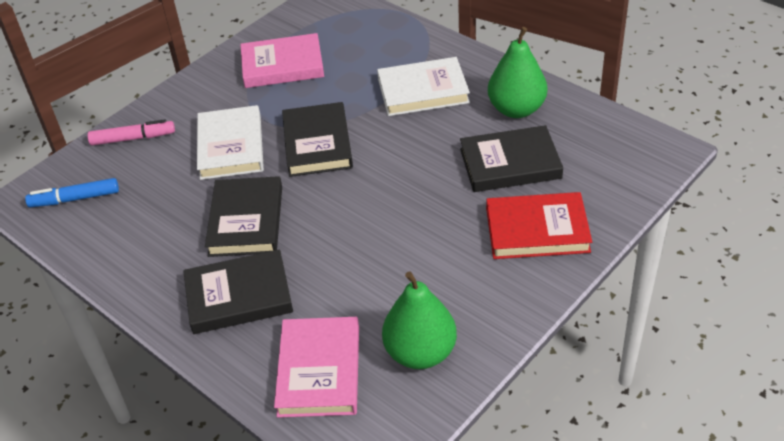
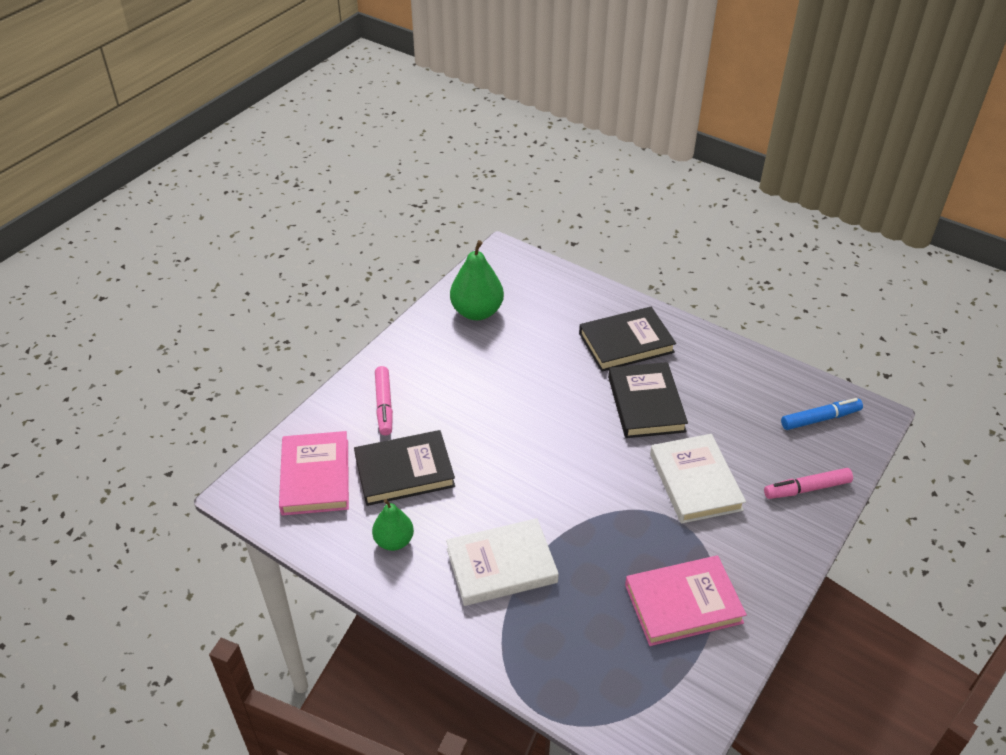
camera: 170 degrees right, 0 degrees up
(317, 143) = (604, 489): black book -> none
(319, 370) = (547, 298): pink book -> pink book (315, 477)
(516, 109) = (394, 541): green pear -> green pear, size x0.62
(537, 230) = (384, 405): red book -> pink marker

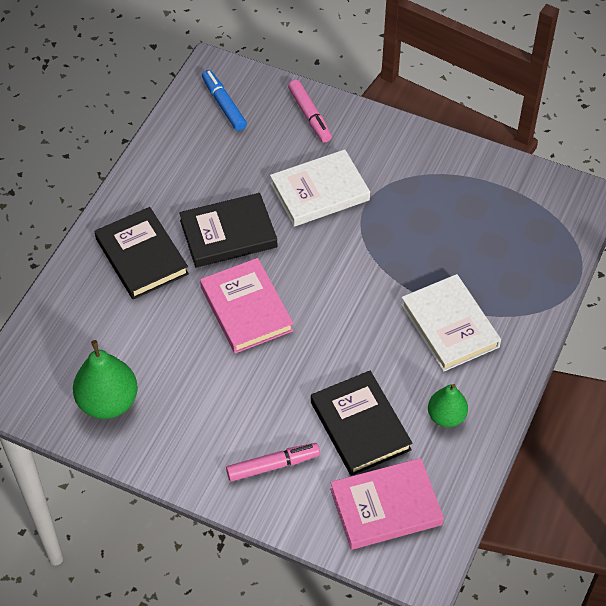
camera: 100 degrees left, 10 degrees up
(683, 603) = (451, 195): pink book -> pink book (246, 309)

